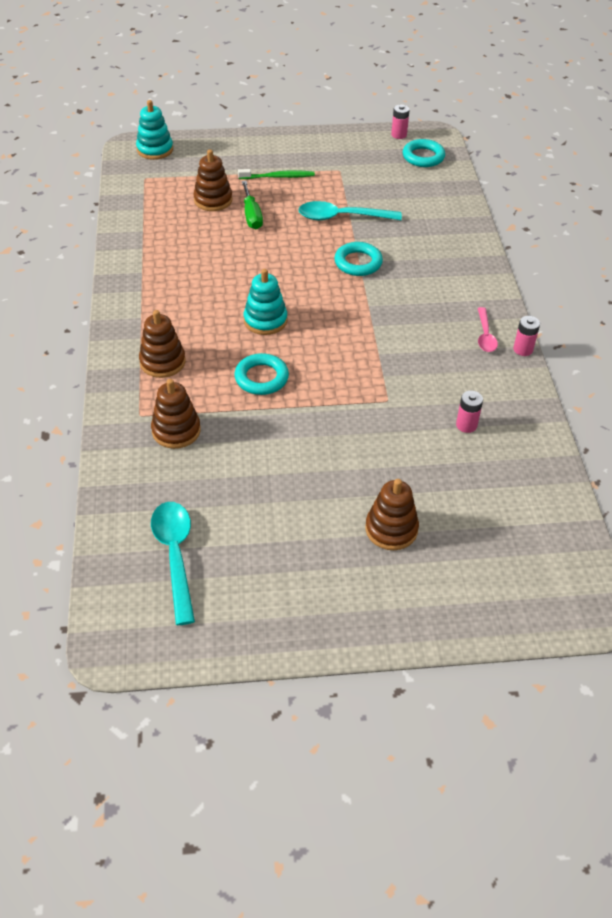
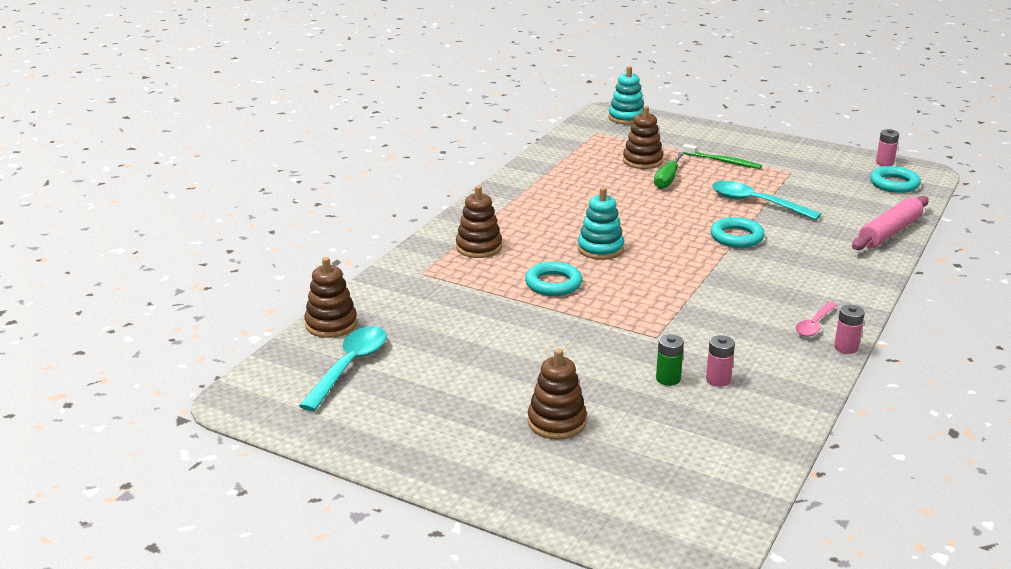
camera: 35 degrees right, 20 degrees down
(176, 431) = (440, 292): brown stacking toy -> brown stacking toy (331, 324)
(432, 441) = (668, 379): none -> green battery
(459, 212) = (889, 232): none -> pink rolling pin

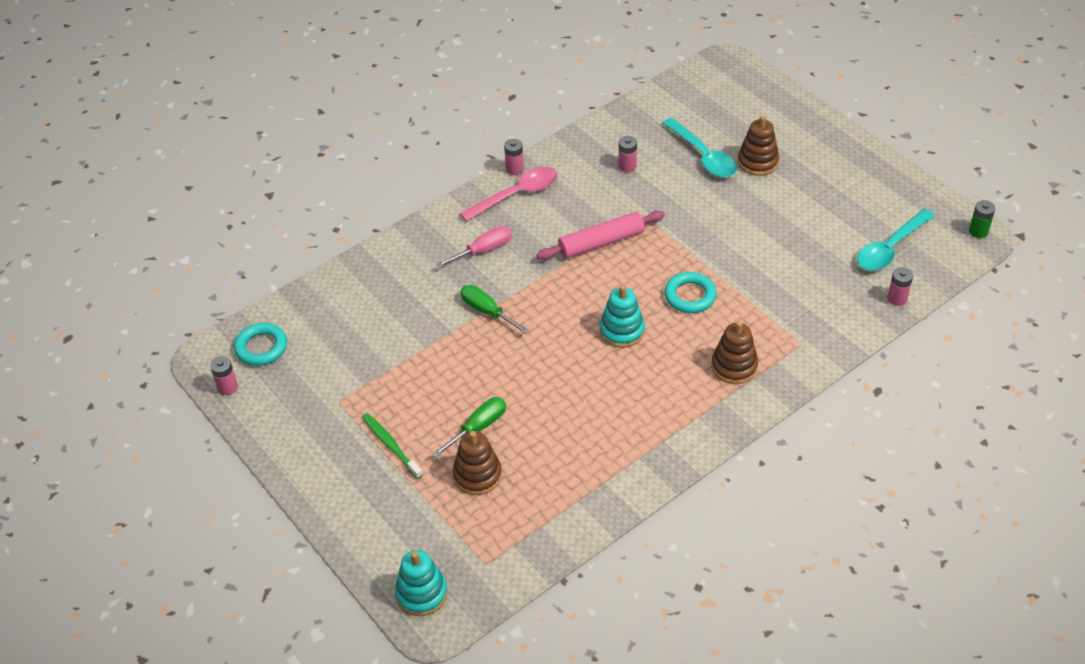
camera: 155 degrees left, 20 degrees up
(331, 324) = (897, 298): brown stacking toy -> pink battery
(668, 379) = (661, 176): green battery -> green battery (978, 231)
(736, 237) = (487, 311): turquoise ring -> green screwdriver
(756, 203) = (424, 357): turquoise spoon -> turquoise spoon (703, 156)
(792, 275) = (483, 250): none -> pink screwdriver
(814, 325) = (516, 195): pink spoon -> pink spoon, size x1.69
(889, 232) = (348, 278): pink rolling pin -> pink rolling pin (601, 242)

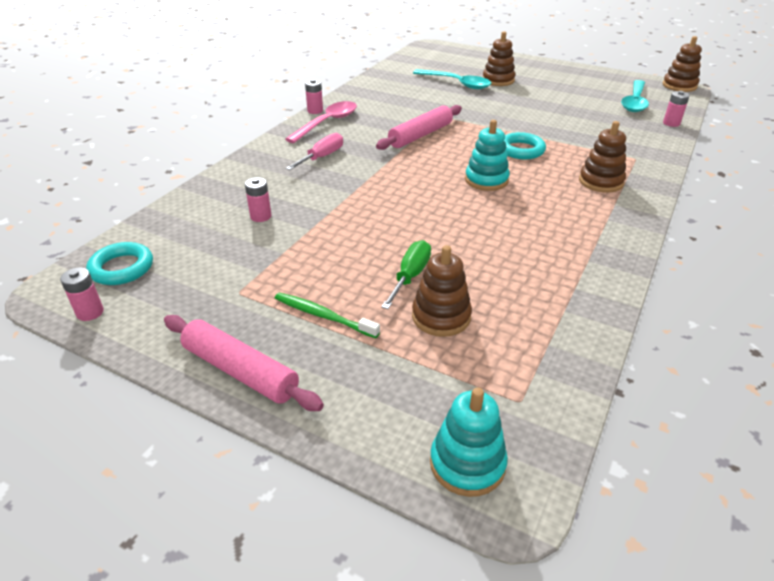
camera: 25 degrees left, 10 degrees down
(312, 475) = (240, 371): none -> pink rolling pin
(487, 311) = (354, 192): green screwdriver -> none
(627, 166) = (405, 96): pink battery -> pink battery (261, 216)
(978, 231) = (679, 86): green battery -> brown stacking toy

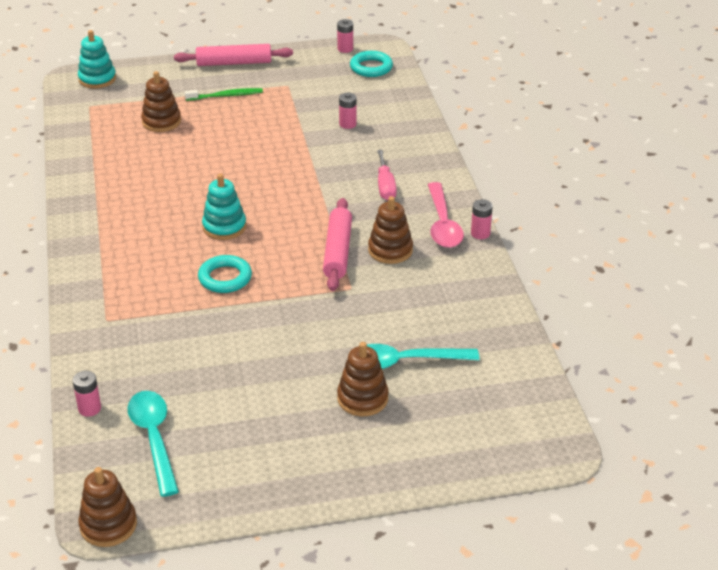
camera: 140 degrees right, 0 degrees up
(410, 276) = (202, 133): green screwdriver -> none
(601, 182) = (124, 271): brown stacking toy -> brown stacking toy (390, 250)

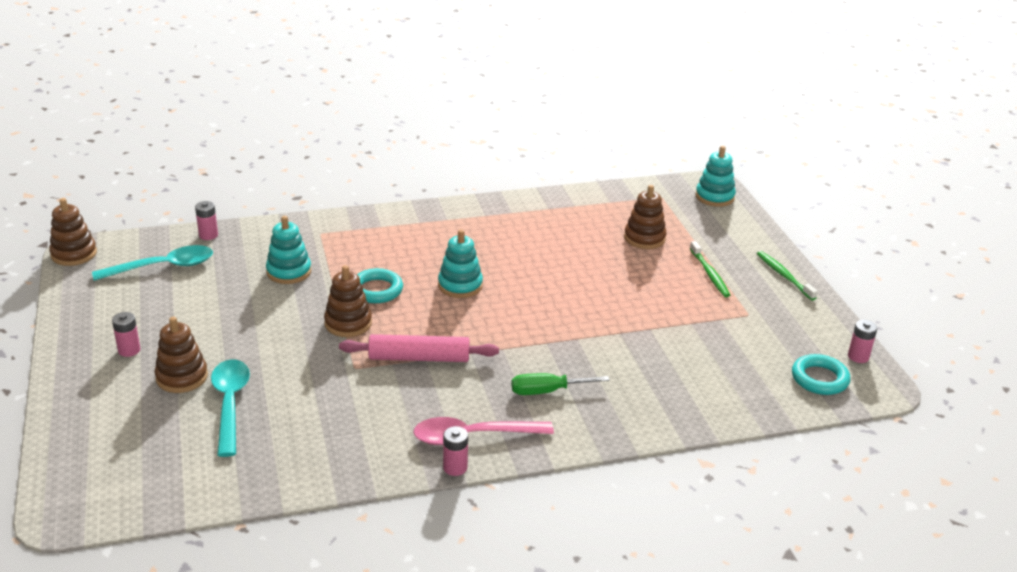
camera: 85 degrees right, 5 degrees down
(181, 339) = (289, 272): none -> turquoise stacking toy
(234, 63) = (784, 276): pink rolling pin -> green toothbrush
(347, 124) = (675, 361): pink battery -> pink battery (129, 350)
(385, 186) = (547, 391): pink screwdriver -> green screwdriver
(390, 250) = (421, 395): brown stacking toy -> brown stacking toy (348, 323)

